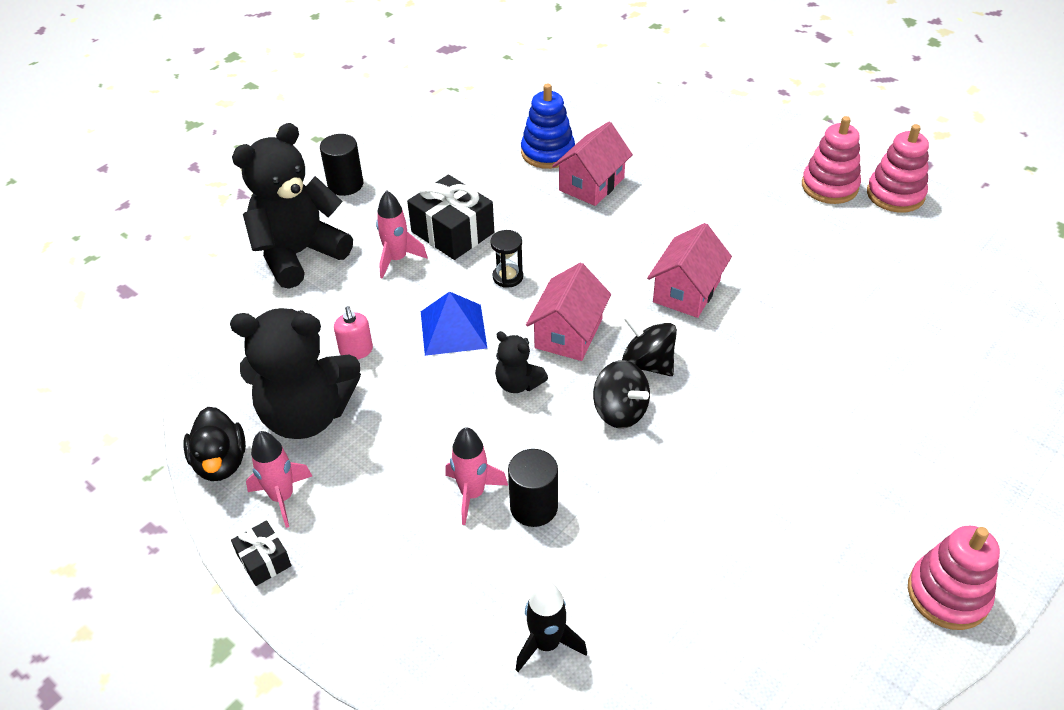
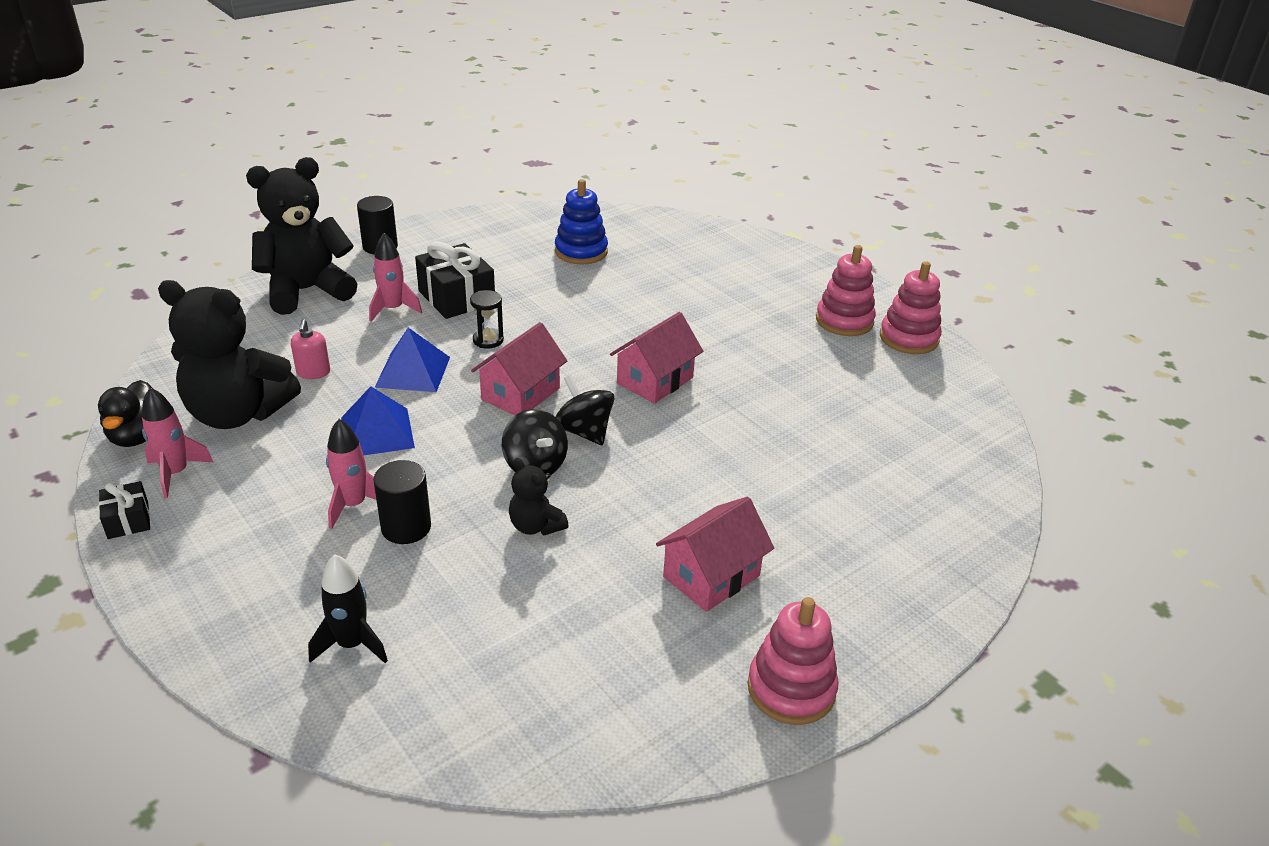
camera: 10 degrees right, 10 degrees down
(453, 406) = (377, 432): none -> blue pyramid
(518, 383) = (449, 425): black teddy bear -> black teddy bear (536, 526)
(591, 184) = (609, 282): pink house -> pink house (711, 576)

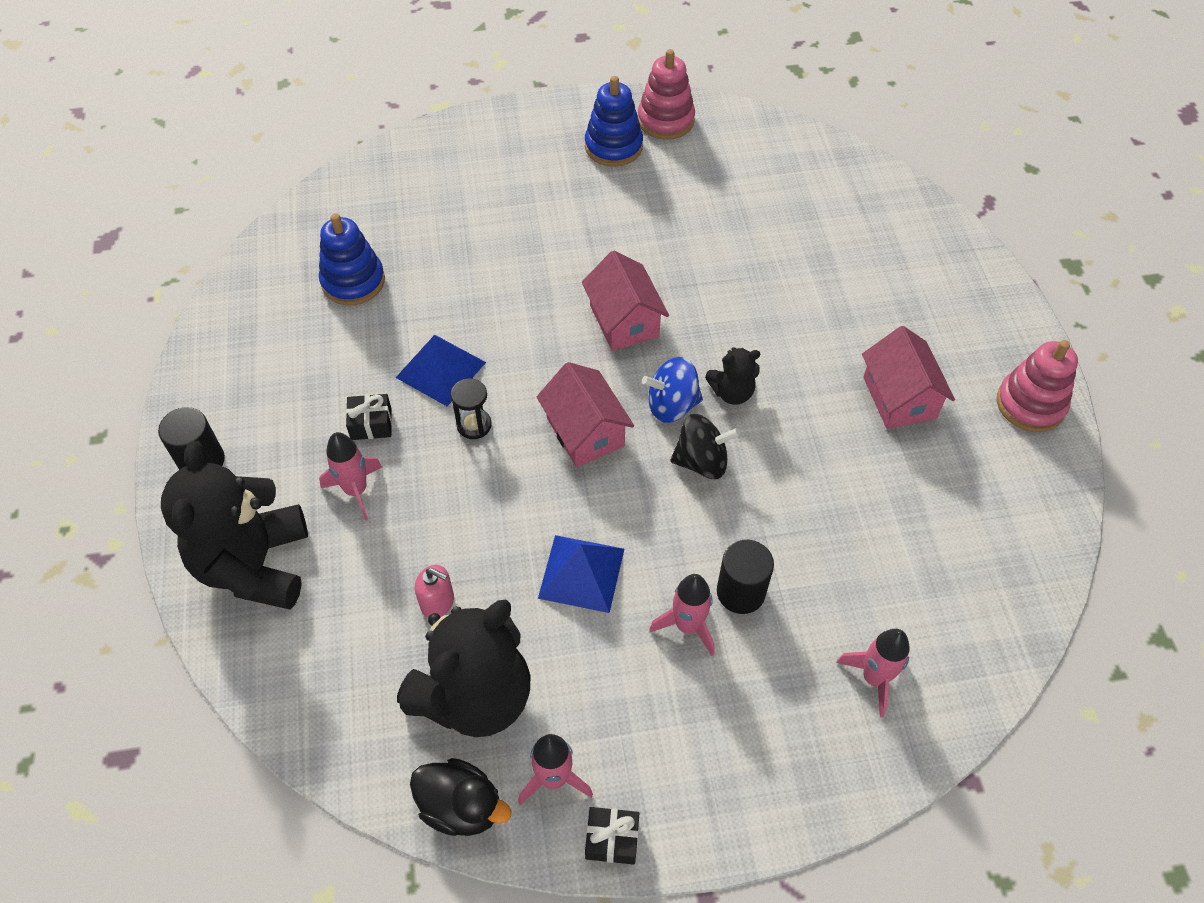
camera: 60 degrees left, 20 degrees up
(352, 644) = (874, 678): black rocket -> pink rocket
(413, 372) = (492, 509): blue pyramid -> blue pyramid (441, 369)
(456, 297) = (371, 424): black gift -> black gift, size x0.53
(536, 526) = (785, 492): black teddy bear -> black teddy bear (732, 392)
(584, 431) = (672, 405): black spinning top -> blue spinning top
(844, 321) = (613, 147): pink stacking toy -> blue stacking toy

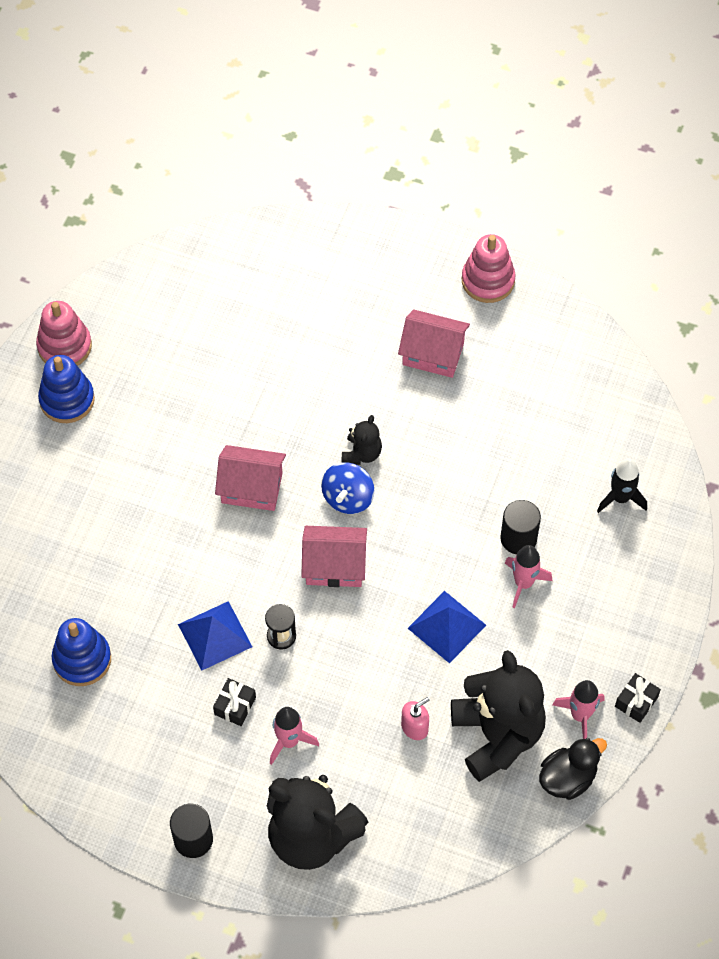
camera: 60 degrees left, 5 degrees up
(702, 461) = (406, 505): black spinning top -> none
(874, 678) = (620, 498): pink rocket -> black rocket

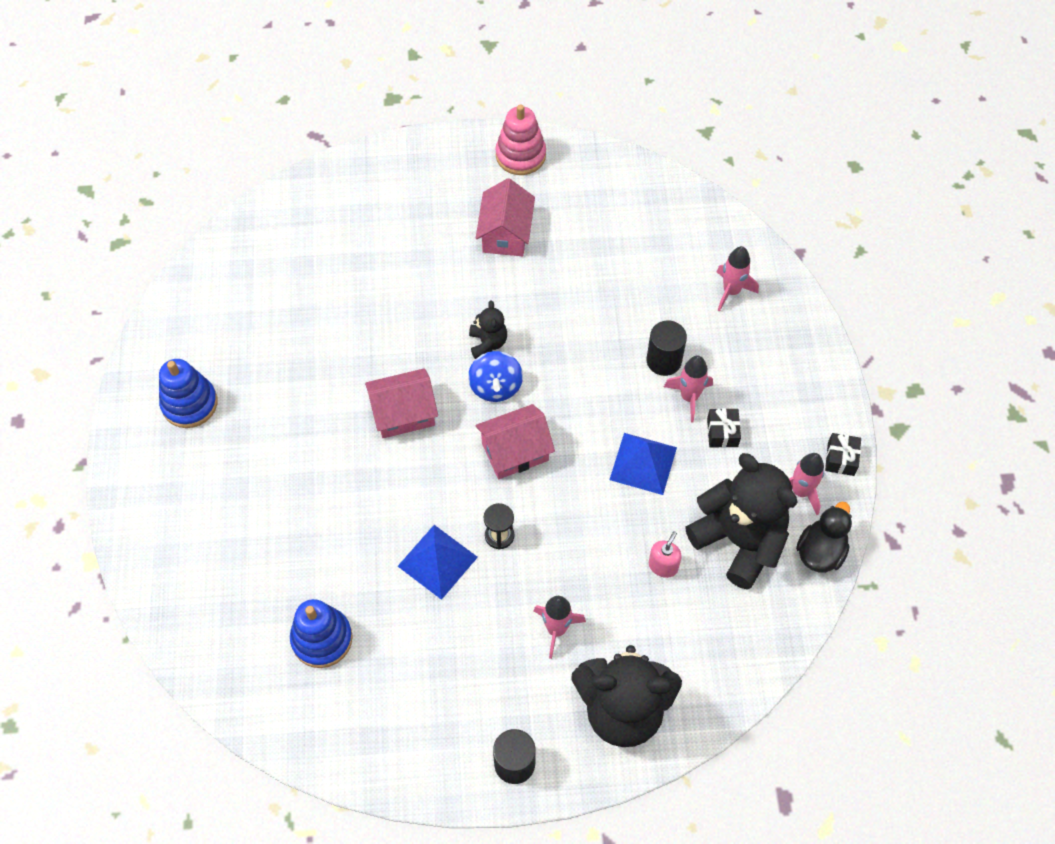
camera: 25 degrees left, 0 degrees up
(64, 346) = (164, 356): pink stacking toy -> none
(235, 706) = (489, 619): black gift -> black gift (722, 432)
(433, 354) = (506, 234): pink house -> pink house turned 75 degrees counterclockwise
(620, 498) = (731, 291): black rocket -> pink rocket

